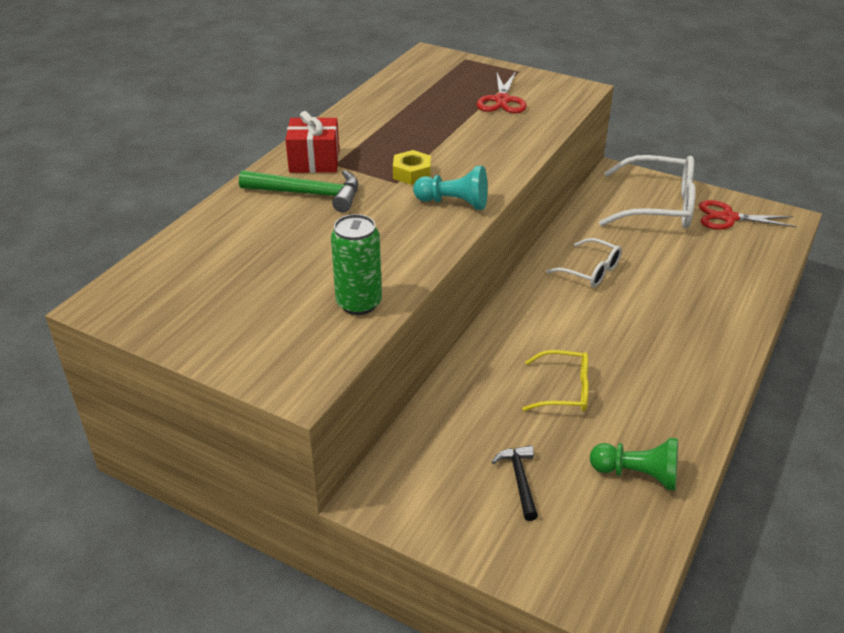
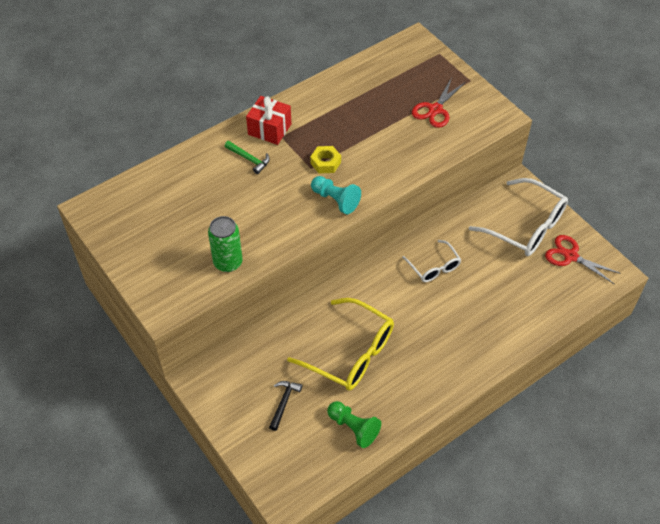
camera: 25 degrees right, 15 degrees up
(308, 194) = (249, 159): green hammer -> green hammer, size x0.60
(565, 390) = (351, 353): yellow glasses -> yellow glasses, size x1.79

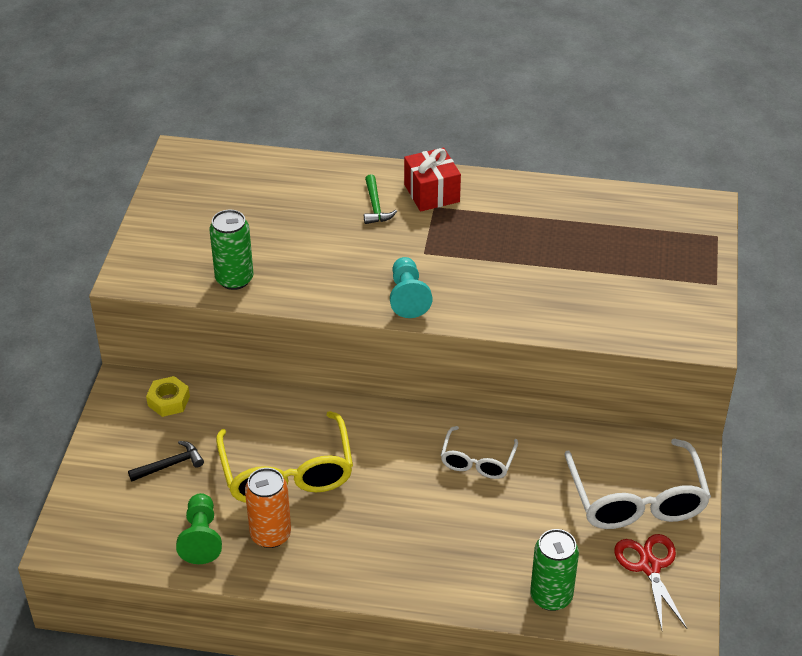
camera: 45 degrees right, 10 degrees down
(325, 163) = (445, 258): yellow nut -> yellow nut (168, 401)
(386, 394) = (270, 535): none -> orange can
(435, 110) = (633, 286): red scissors -> none
(549, 308) = (551, 596): none -> green can

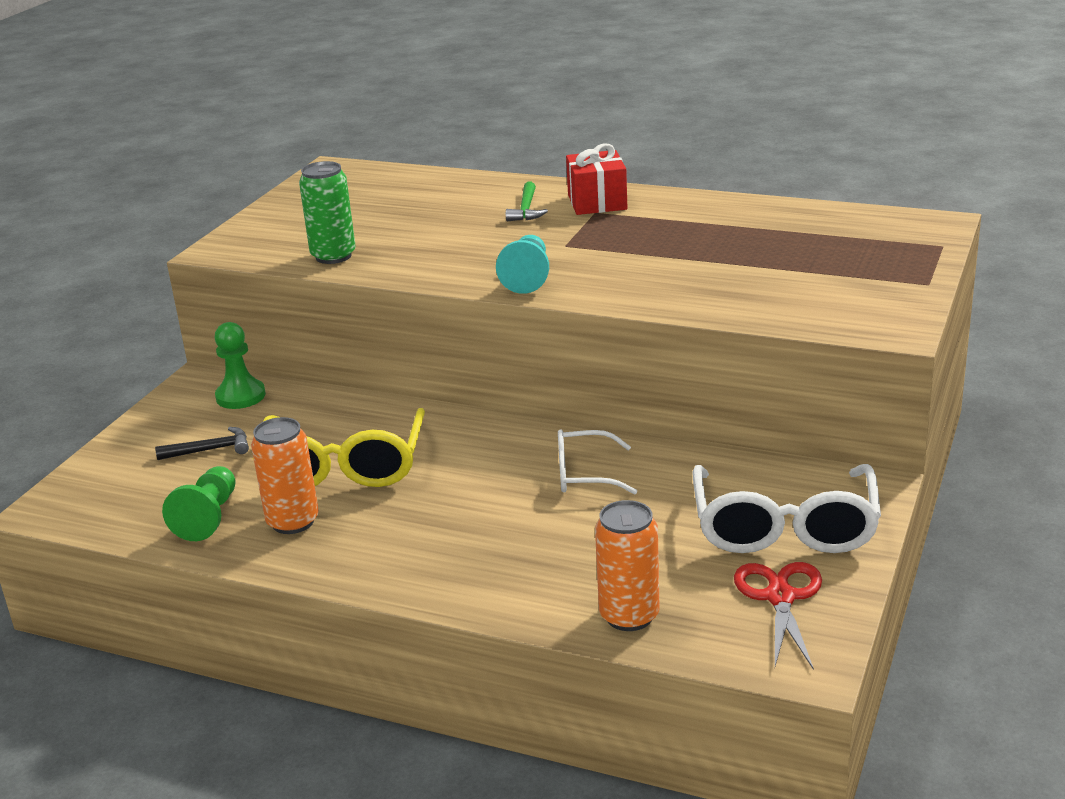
camera: 15 degrees right, 15 degrees down
(168, 401) = (240, 396): yellow nut -> green pawn
(477, 461) = (584, 474): white glasses -> white glasses turned 60 degrees clockwise
(551, 596) = (629, 616): green can -> orange can

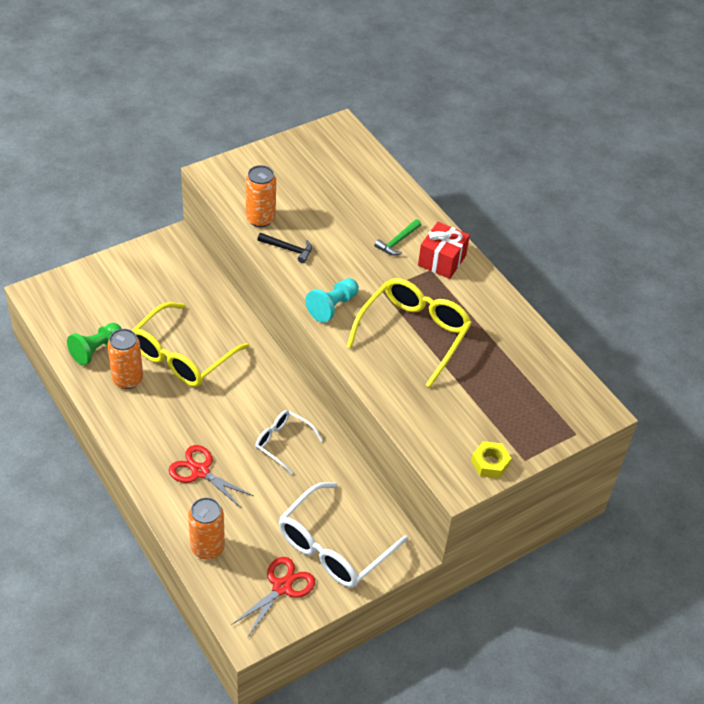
camera: 30 degrees right, 20 degrees up
(210, 450) = (136, 300): black hammer -> black hammer (288, 249)
(240, 396) = (183, 267): green pawn -> none
(333, 256) = (260, 219): green can -> orange can
(514, 552) = (200, 471): none -> red scissors
(654, 257) = (414, 333): none -> yellow glasses
(900, 302) = (490, 463): none -> yellow nut

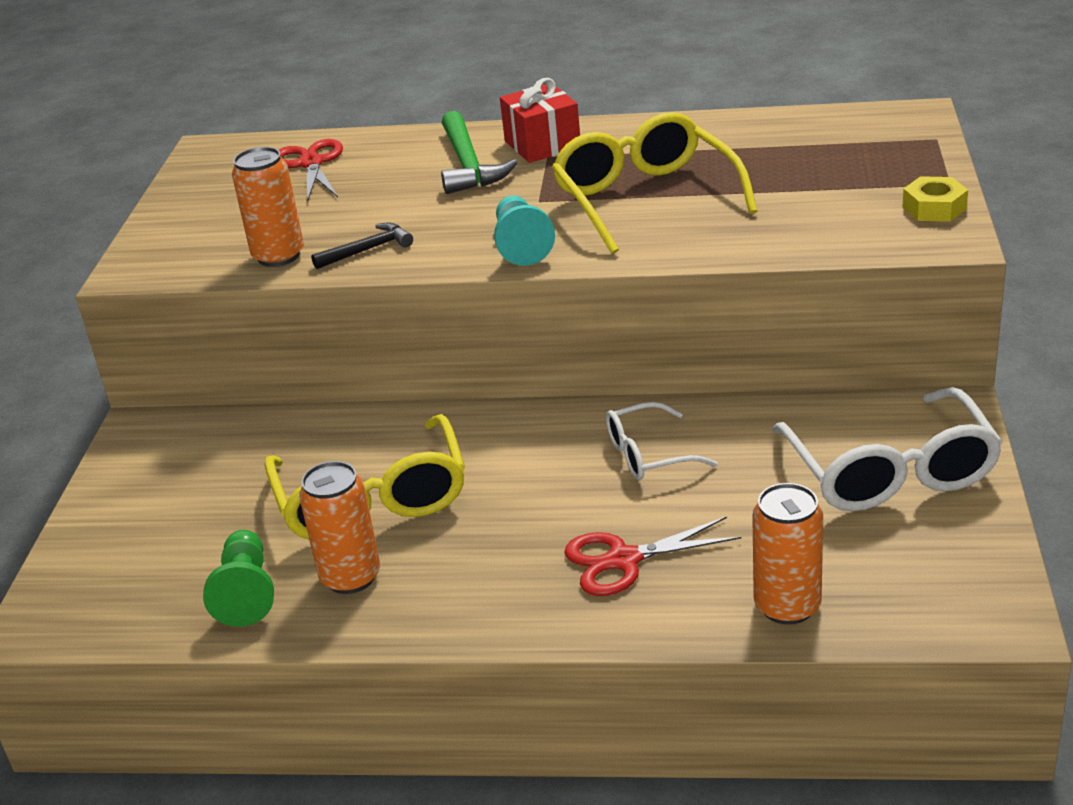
camera: 45 degrees left, 15 degrees down
(282, 587) = (929, 550): red scissors -> red scissors (311, 163)
(397, 241) = (468, 165): green hammer -> green hammer, size x1.66

